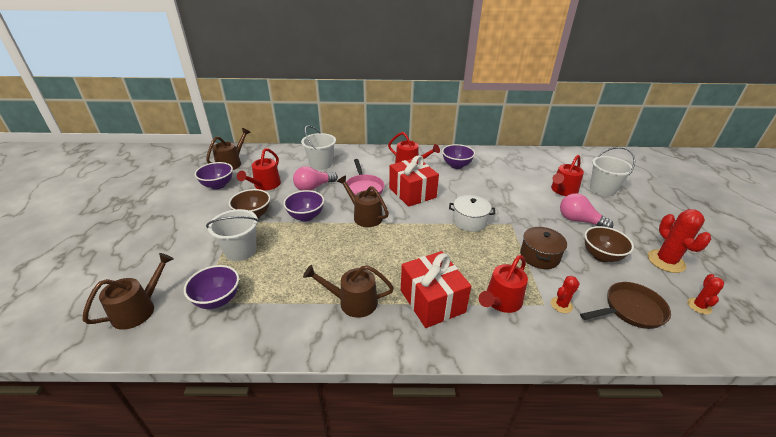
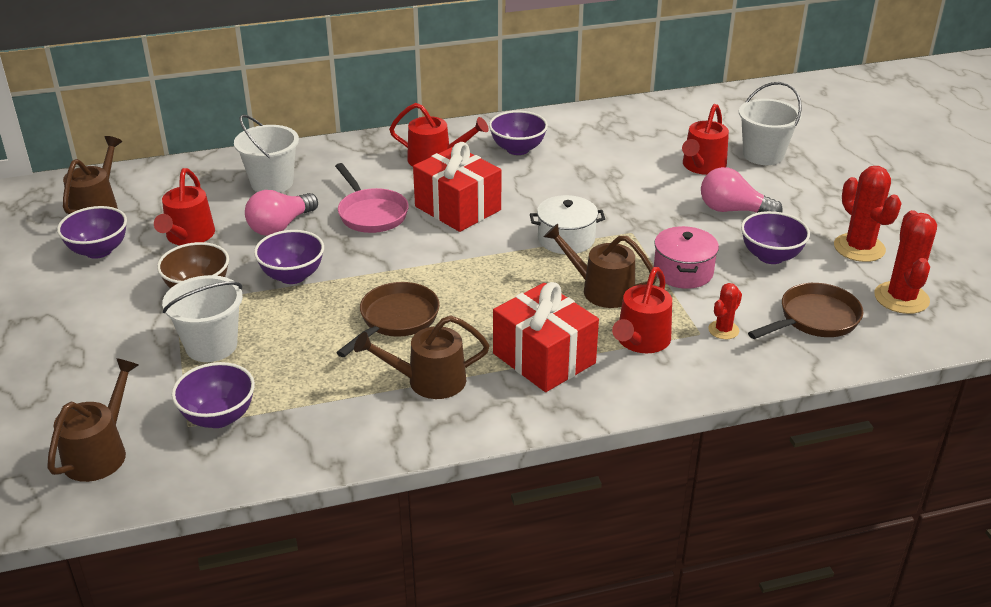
camera: 15 degrees left, 0 degrees up
(350, 255) = (396, 320): none -> brown pan
(365, 216) = (393, 259): brown watering can -> brown watering can (601, 290)
(539, 256) = (683, 272): brown pot -> pink pot
(601, 256) = (770, 256): brown bowl -> purple bowl
(699, 306) = (901, 298): red cactus -> red cactus, size x1.81

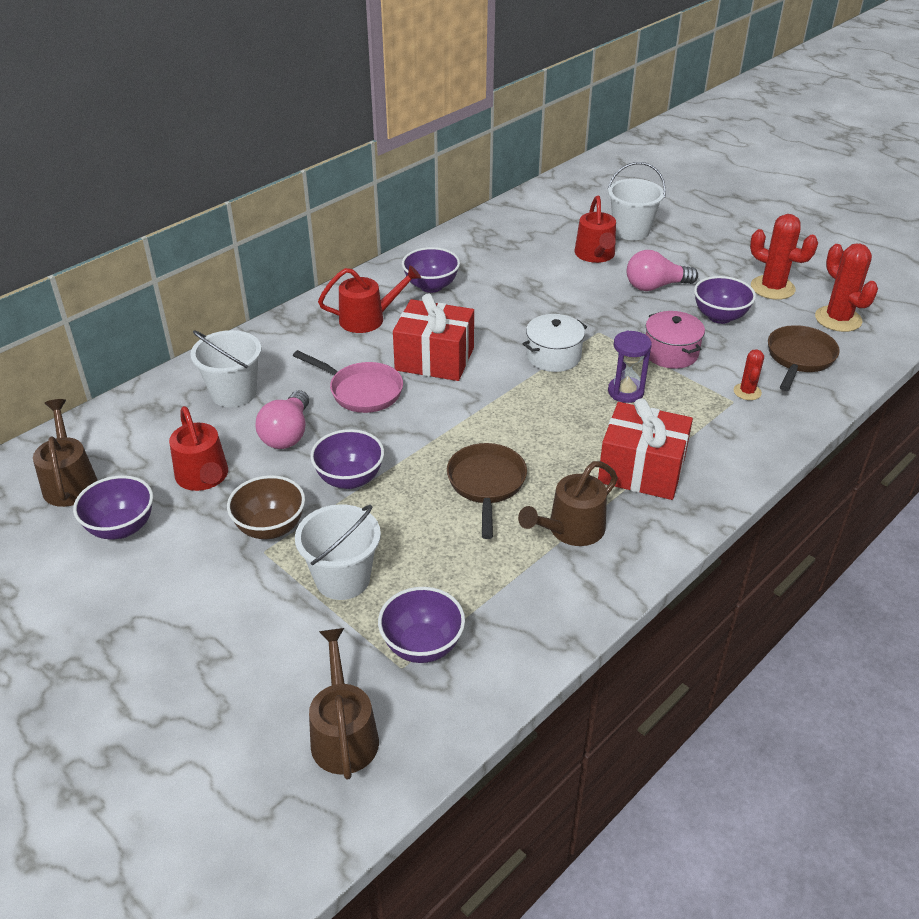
camera: 30 degrees left, 5 degrees up
(601, 290) = (625, 392): brown watering can -> purple hourglass
(641, 341) = (698, 425): red watering can -> none

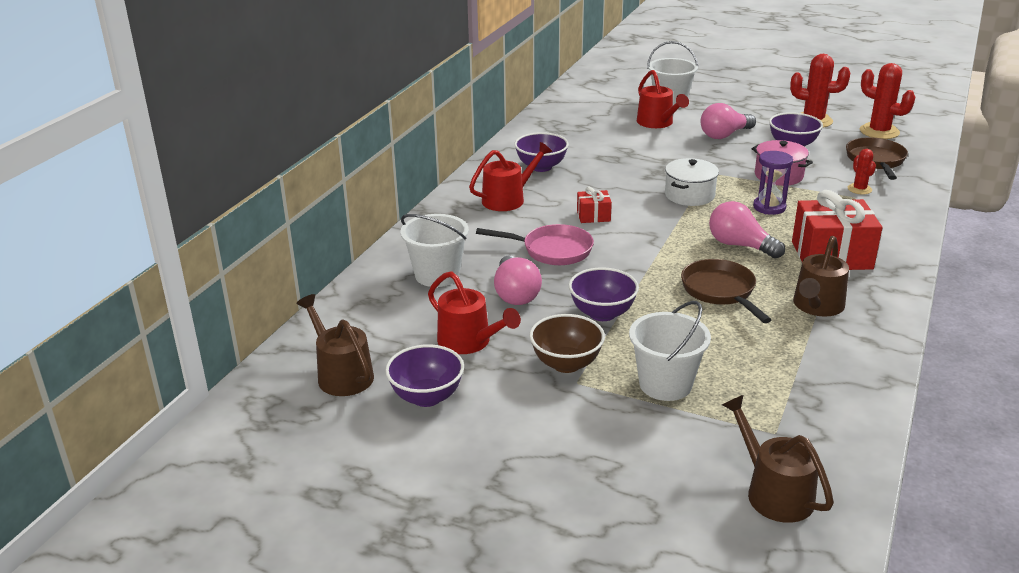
camera: 20 degrees left, 10 degrees down
(422, 645) = (777, 413): purple bowl -> none
(434, 359) = (593, 216): red gift -> red gift, size x0.49
(553, 433) = (740, 245): none -> pink light bulb

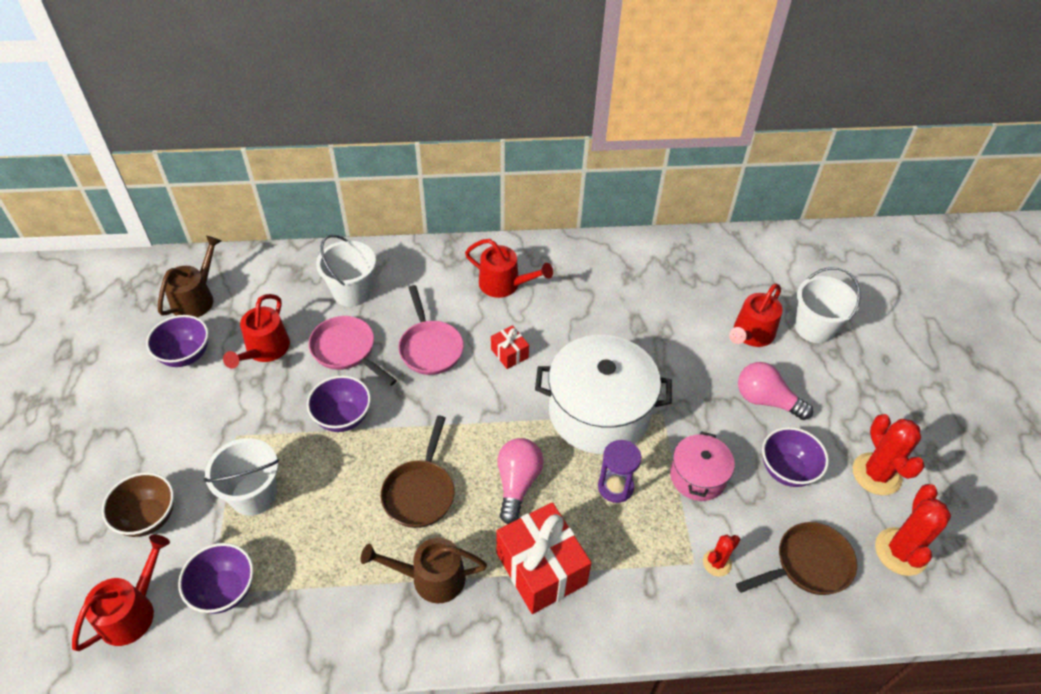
camera: 60 degrees right, 20 degrees up
(515, 294) = (346, 350): pink light bulb -> pink pan
(541, 167) = (583, 282): purple bowl -> purple bowl (224, 590)
(566, 364) = (258, 420): brown bowl -> brown bowl (148, 517)
(689, 195) = (599, 412): white pot -> white pot, size x1.90
(720, 292) = (420, 492): brown pan -> brown pan turned 150 degrees clockwise
(774, 492) = (132, 612): brown watering can -> red watering can

